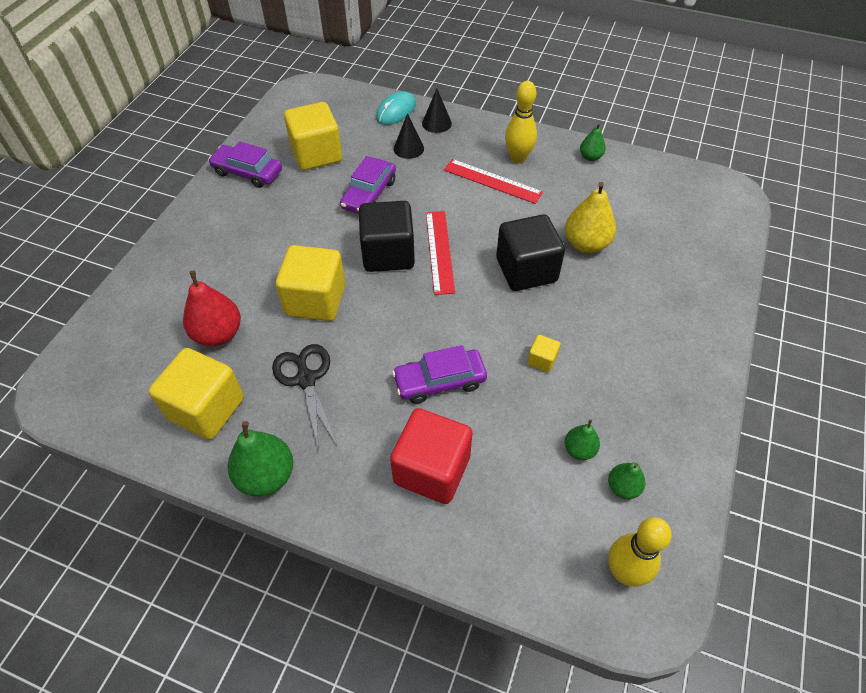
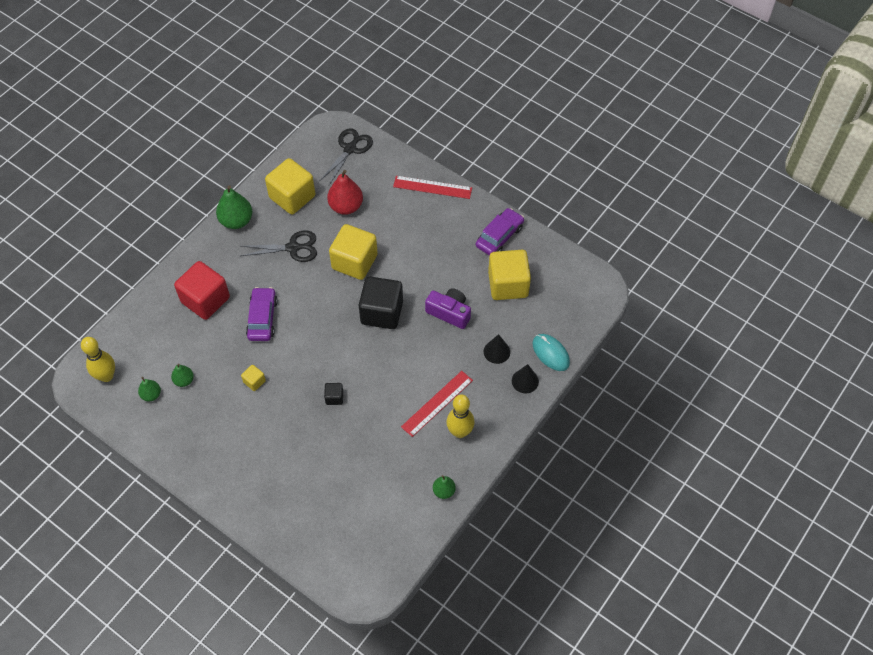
camera: 105 degrees right, 5 degrees up
(102, 357) = (350, 149): none -> black scissors
(369, 194) = (449, 312): purple car -> purple camera
(440, 251) = (373, 346): red ruler -> red ruler (432, 187)
(526, 270) = (334, 397): black cube -> black cube, size x0.44
(586, 244) = (345, 448): yellow pear -> none

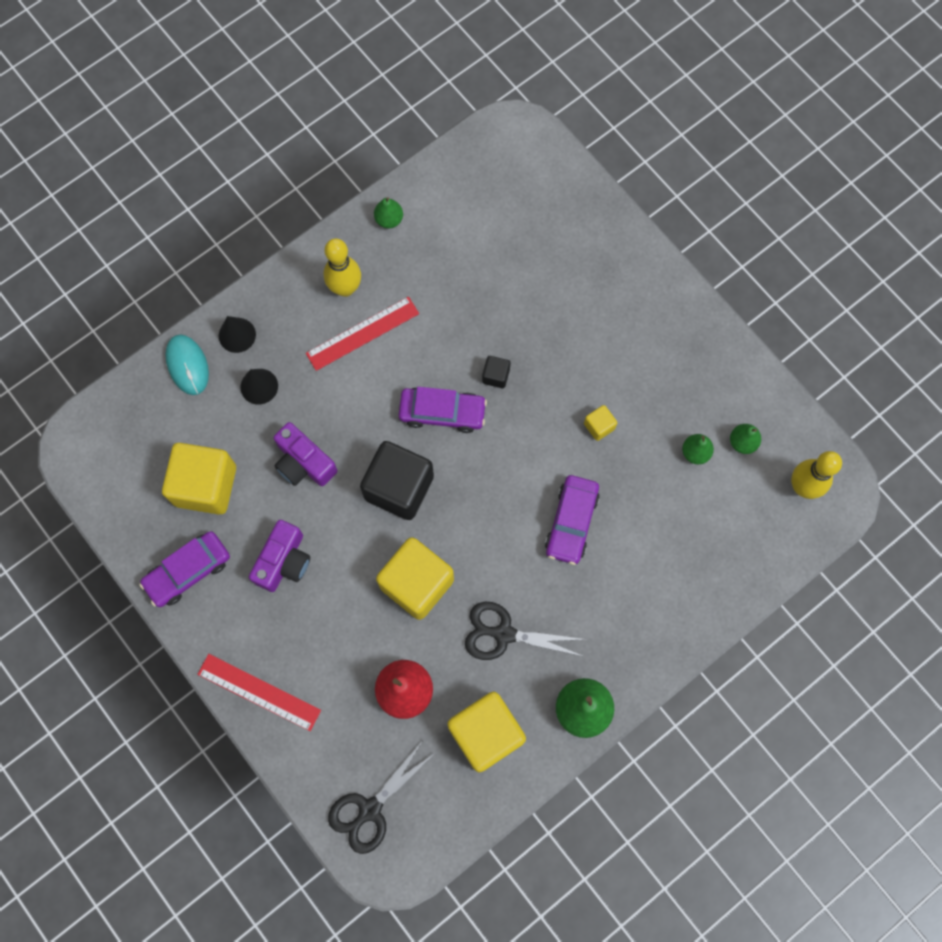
camera: 165 degrees left, 15 degrees up
(205, 300) = (649, 575): red cube -> none
(365, 365) = (442, 412): none -> purple car
(442, 255) = (284, 561): none -> purple camera

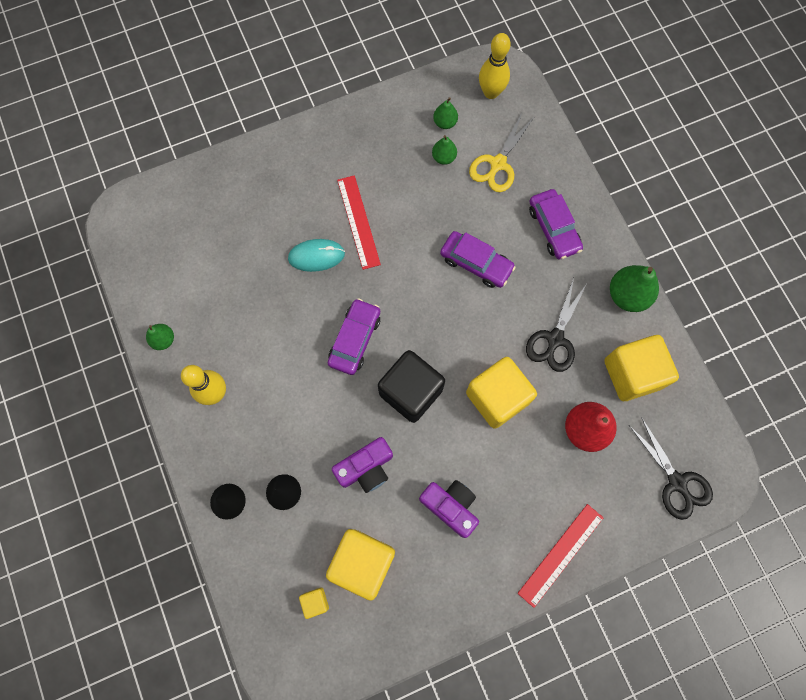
camera: 75 degrees left, 0 degrees up
(187, 365) = (242, 554): turquoise mouse -> turquoise mouse (316, 256)
(188, 571) = (438, 596): purple car -> purple car (553, 228)
(362, 333) = (263, 388): red ruler -> red ruler (358, 221)
(496, 376) = (335, 288): black cube -> none
(599, 426) = (402, 221): yellow cube -> yellow cube (315, 601)
(707, 517) = (497, 164): none -> yellow scissors

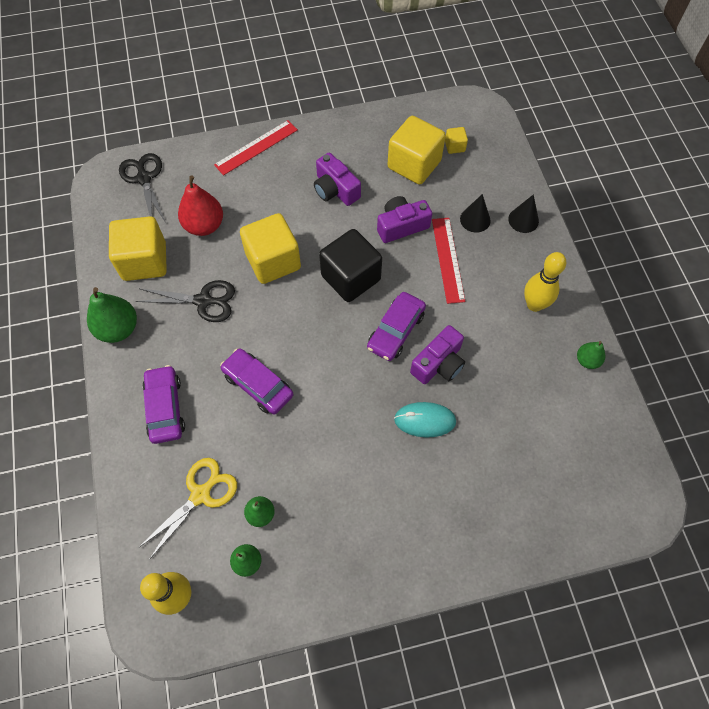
camera: 170 degrees left, 10 degrees down
(309, 312) = (438, 364): none -> purple camera
(358, 221) = (373, 451): red ruler -> red ruler (447, 259)
(555, 339) = (204, 301): black scissors -> black scissors turned 60 degrees clockwise

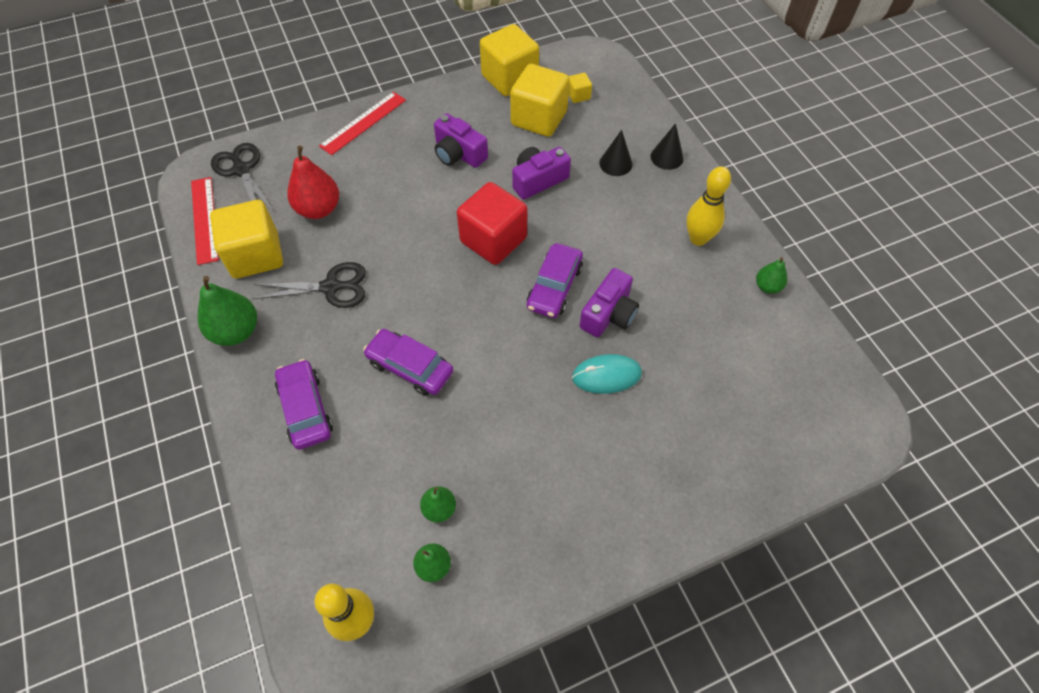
camera: 10 degrees left, 5 degrees down
(201, 494) = (364, 498): yellow scissors -> none
(273, 261) = (403, 235): yellow cube -> yellow cube (509, 78)
(350, 278) = (493, 240): black cube -> red cube
(447, 259) = (595, 207): red ruler -> red ruler (204, 220)

